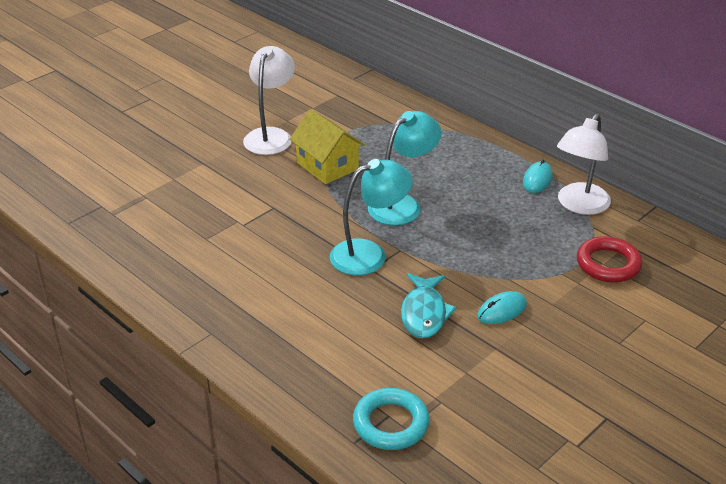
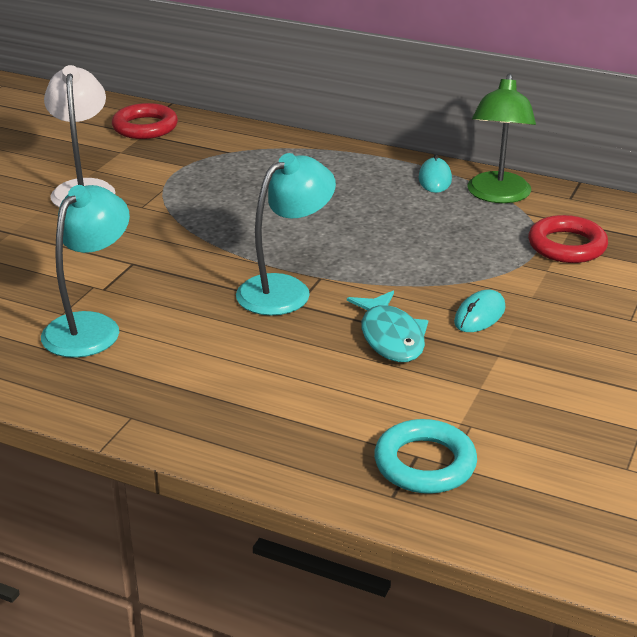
camera: 20 degrees left, 5 degrees down
(327, 166) = (176, 208): yellow house -> none
(341, 88) = (145, 127): none -> red ring
(402, 204) = (293, 231): turquoise lamp -> turquoise lamp (90, 327)
(579, 205) = (497, 195): white lamp -> green lamp

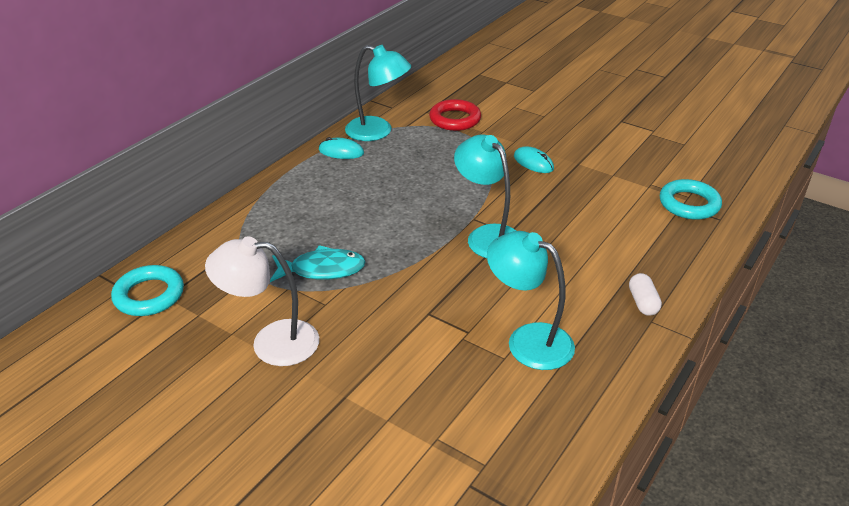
camera: 80 degrees left, 5 degrees up
(145, 127) = (149, 295): red ring -> turquoise ring
(167, 410) = (642, 302): none -> white capsule
(391, 337) = (556, 198): turquoise fish -> turquoise fish (322, 270)
(497, 195) = (378, 131): green lamp -> turquoise lamp

